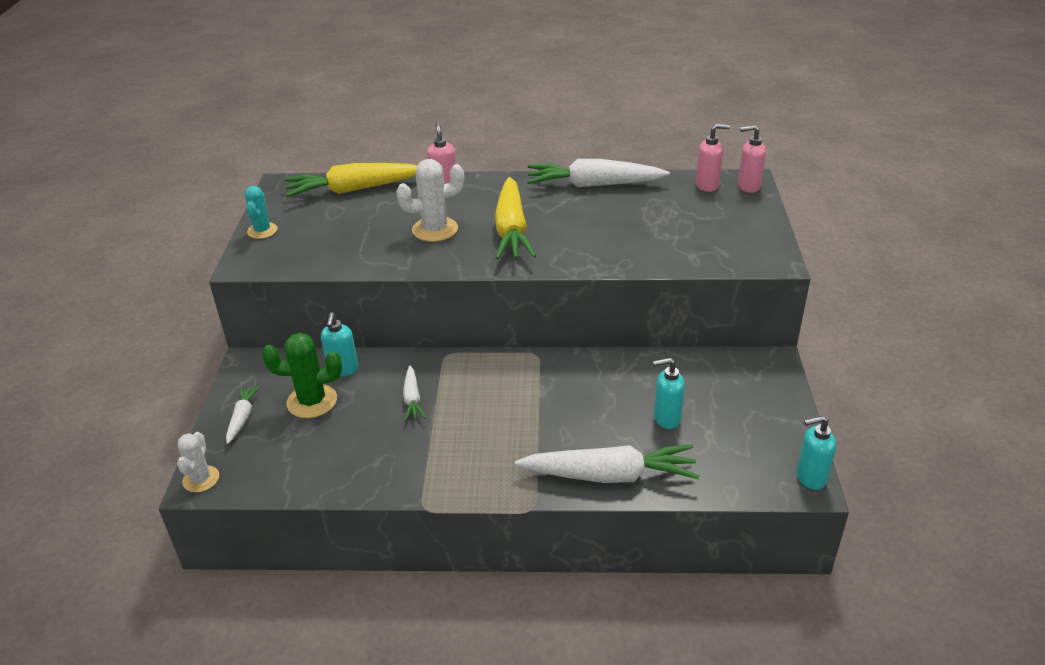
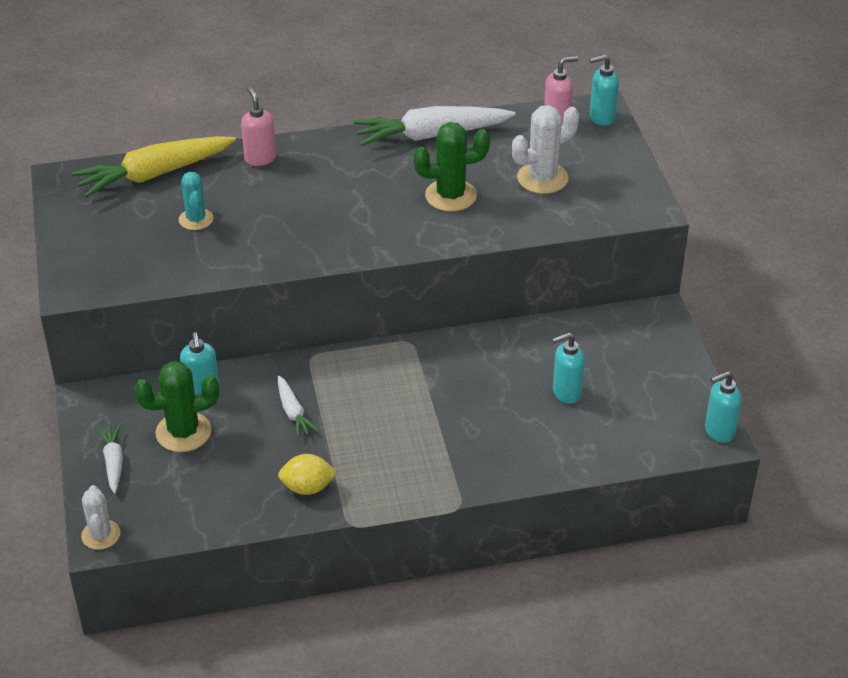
camera: 15 degrees left, 5 degrees up
(262, 231) = (70, 243): turquoise cactus -> turquoise cactus (196, 219)
(398, 467) = (307, 487): none -> yellow lemon
(435, 229) = (272, 216): white cactus -> white cactus (542, 178)
(511, 230) = (359, 205): yellow carrot -> none
(594, 231) = (450, 196): none -> green cactus
(609, 475) = (525, 460): white carrot -> none
(748, 187) = (601, 118): pink soap dispenser -> turquoise soap dispenser

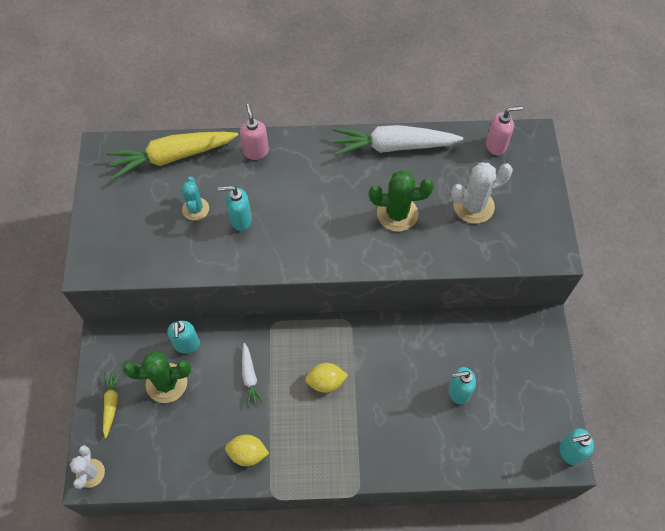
camera: 10 degrees right, 20 degrees up
(113, 462) = (111, 404): white carrot -> yellow carrot
(394, 404) = (326, 382): none -> yellow lemon
(601, 118) = (532, 147): turquoise soap dispenser -> turquoise soap dispenser (240, 220)

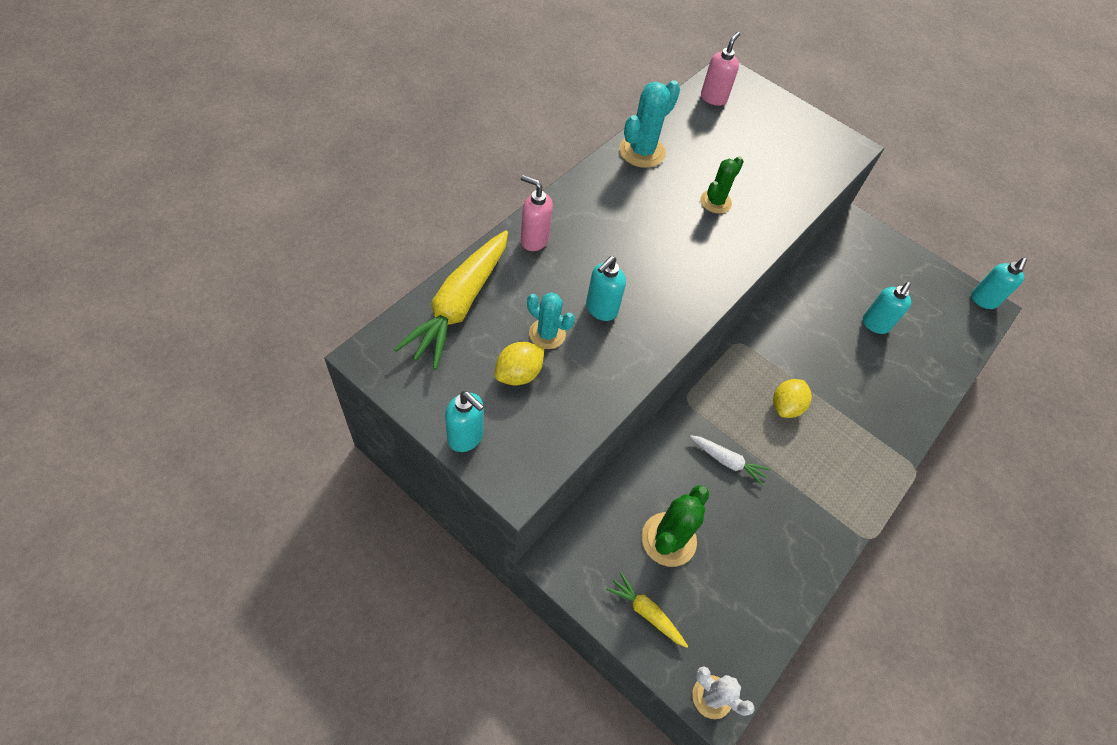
camera: 55 degrees left, 5 degrees down
(187, 345) = (642, 488): turquoise soap dispenser -> turquoise soap dispenser (466, 437)
(248, 453) = (808, 526): yellow lemon -> yellow lemon (518, 374)
(393, 146) = (642, 151): white carrot -> turquoise cactus
(397, 214) = (715, 202): green cactus -> green cactus, size x0.66
(473, 206) = (758, 154): white cactus -> none

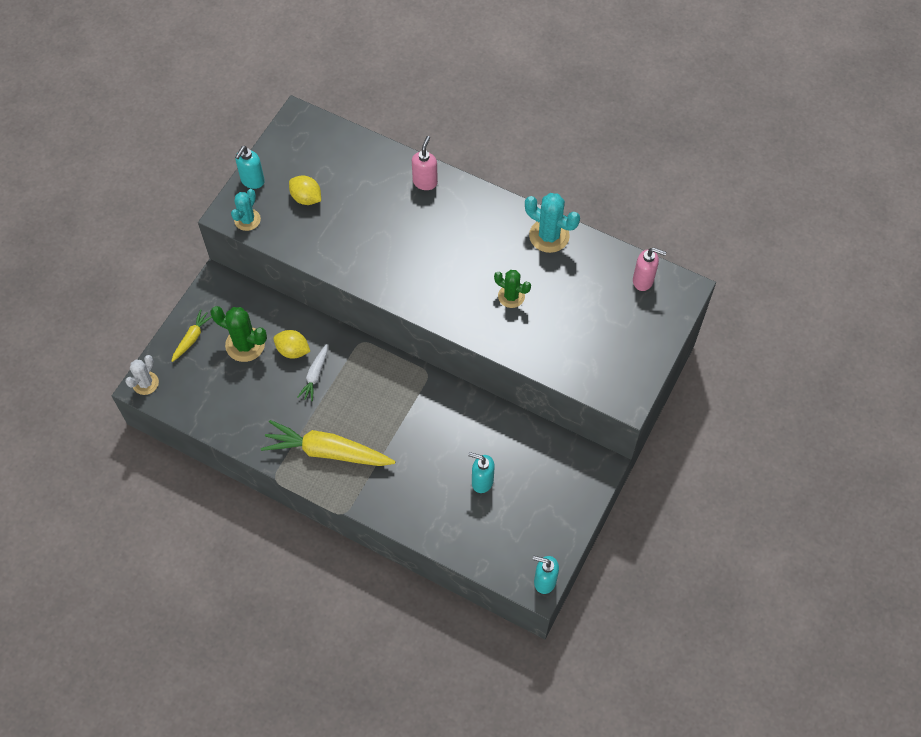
camera: 85 degrees right, 5 degrees up
(459, 305) = (352, 152): yellow carrot -> yellow carrot (327, 451)
(547, 334) = (343, 207): turquoise cactus -> turquoise cactus (247, 220)
(601, 309) = (374, 235): turquoise soap dispenser -> none
(786, 406) = (375, 413): yellow lemon -> yellow lemon (293, 350)

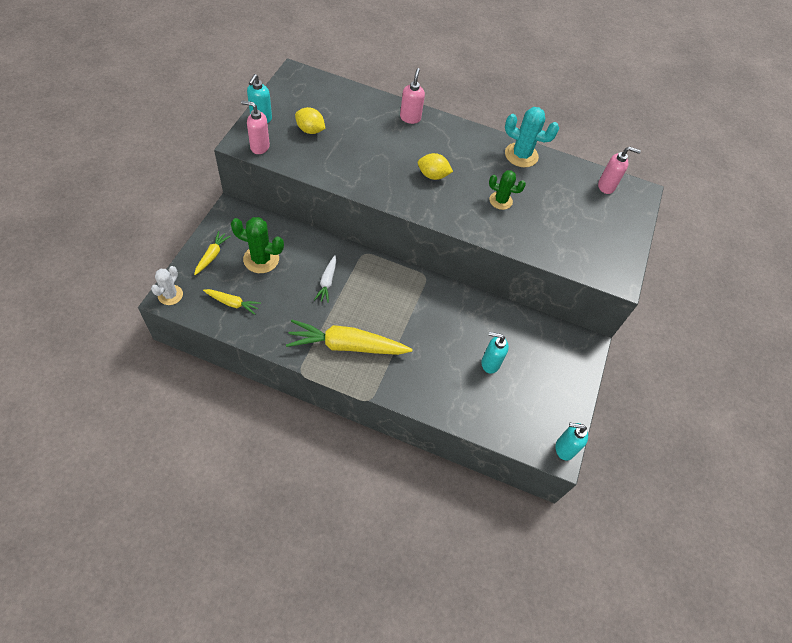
camera: 15 degrees left, 5 degrees down
(210, 396) = (232, 303): none -> yellow carrot
(247, 220) = (259, 147): turquoise cactus -> pink soap dispenser
(293, 350) = (305, 262): yellow lemon -> yellow lemon (433, 175)

